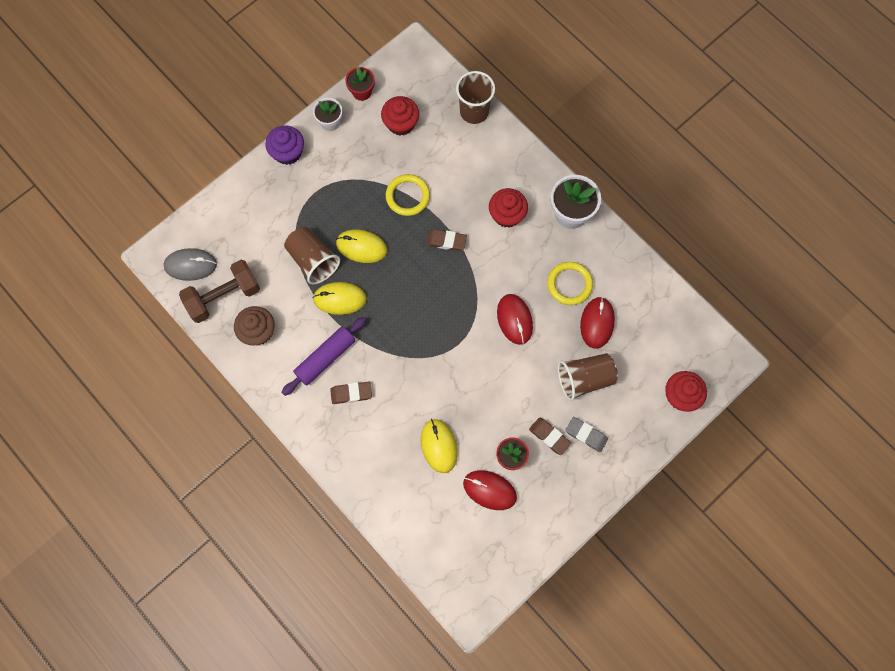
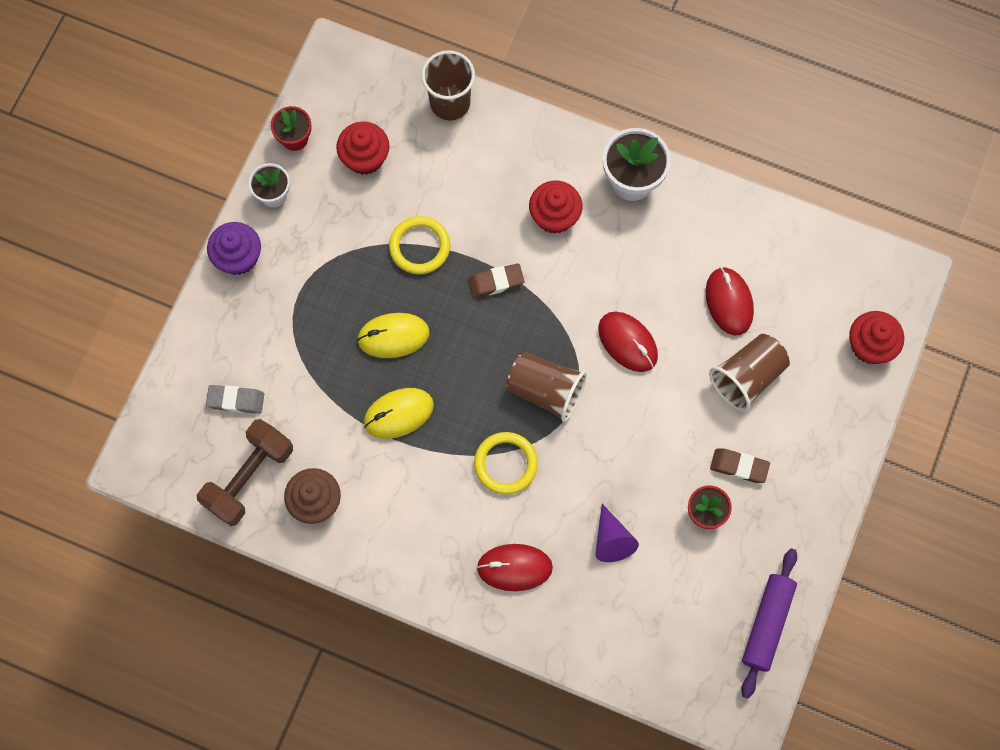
camera: 25 degrees left, 0 degrees up
(190, 265) = (185, 456): grey mouse -> none
(313, 260) = (340, 380): brown cup -> brown cup (545, 391)
(325, 358) = (417, 496): purple rolling pin -> purple rolling pin (767, 624)
(351, 393) = (472, 525): brown eraser -> none
(439, 446) = (612, 540): yellow mouse -> purple cone
(489, 490) = (699, 565): red mouse -> red mouse (514, 567)
(569, 284) = (673, 269): yellow ring -> yellow ring (506, 464)
(586, 435) = (781, 444): grey eraser -> grey eraser (236, 400)

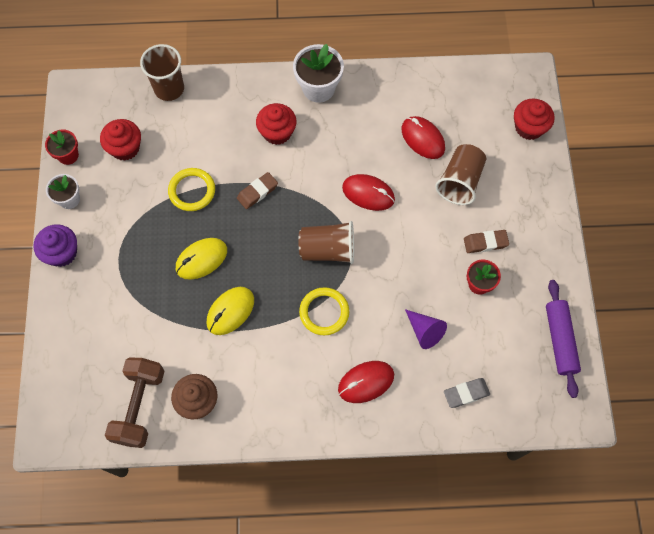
camera: 25 degrees left, 5 degrees down
(236, 400) = (104, 354): grey eraser -> grey eraser (466, 393)

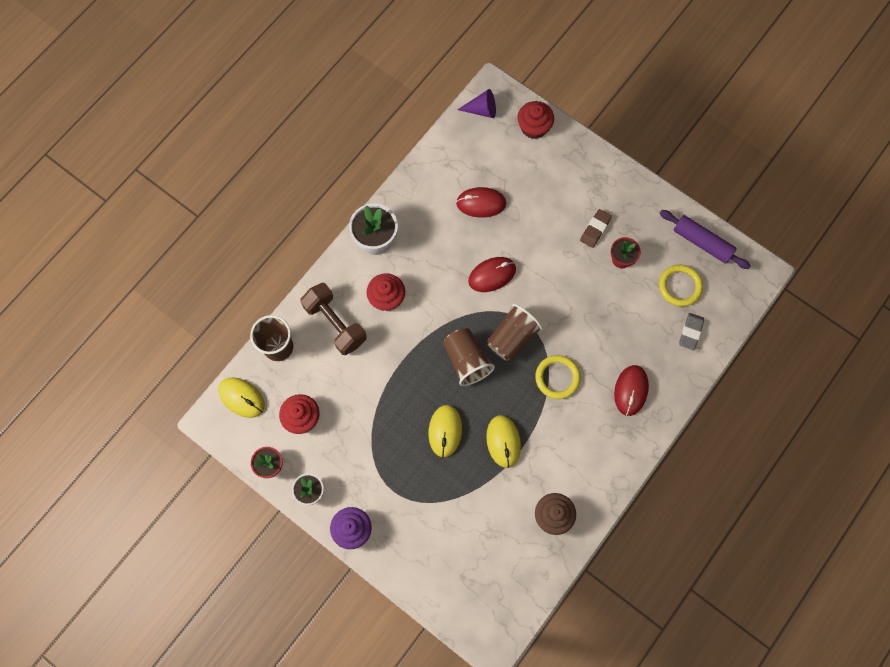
camera: 50 degrees left, 5 degrees up
(106, 95) = (241, 398): none -> yellow mouse
(139, 406) = (524, 559): brown dumbbell -> brown dumbbell (335, 323)
(192, 191) = (382, 396): yellow ring -> yellow ring (680, 286)
(257, 192) = (424, 350): brown eraser -> none
(424, 331) = (626, 322): purple cone -> purple cone (481, 110)
(460, 182) = (535, 207): brown cup -> brown cup (466, 360)

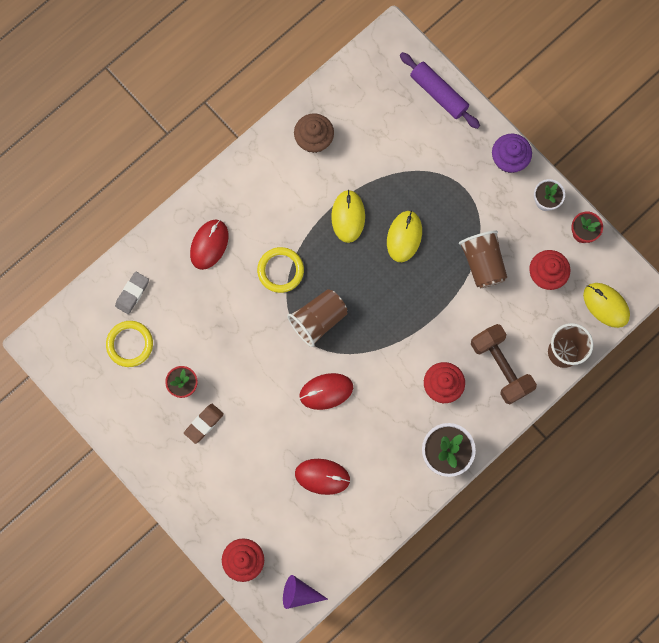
camera: 170 degrees left, 5 degrees up
(466, 360) = (370, 304): brown cup -> brown cup (482, 263)
(702, 242) = (92, 388): purple rolling pin -> purple rolling pin (439, 93)

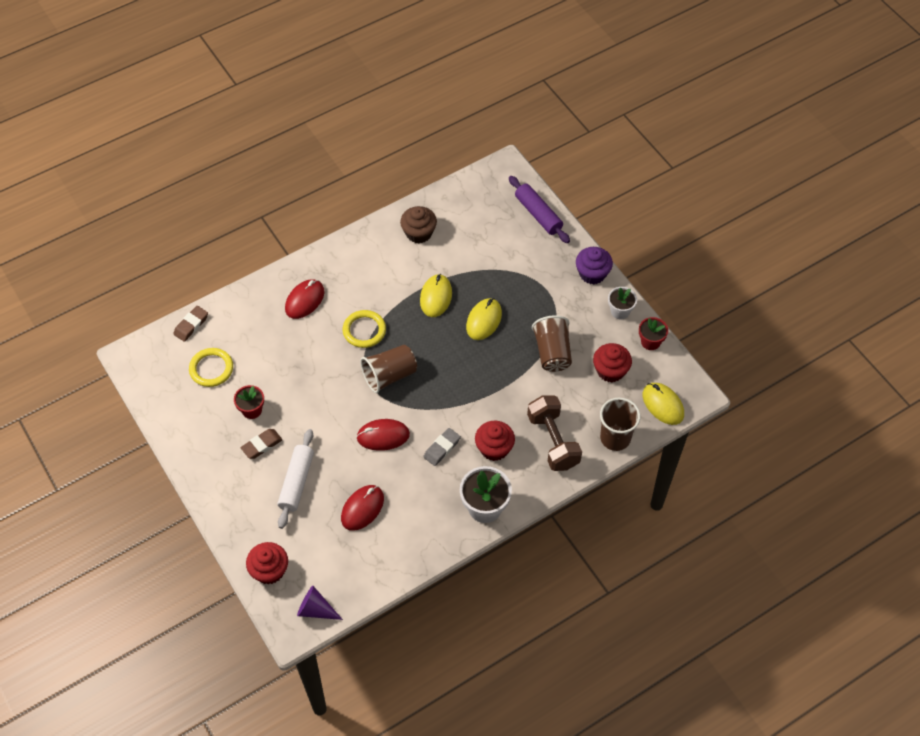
camera: 10 degrees right, 20 degrees down
(95, 296) = (191, 325): none -> brown eraser
(132, 293) = (225, 328): grey eraser -> grey eraser (442, 448)
(249, 459) = (296, 482): none -> white rolling pin
(322, 476) = (362, 508): red mouse -> red mouse turned 75 degrees counterclockwise

